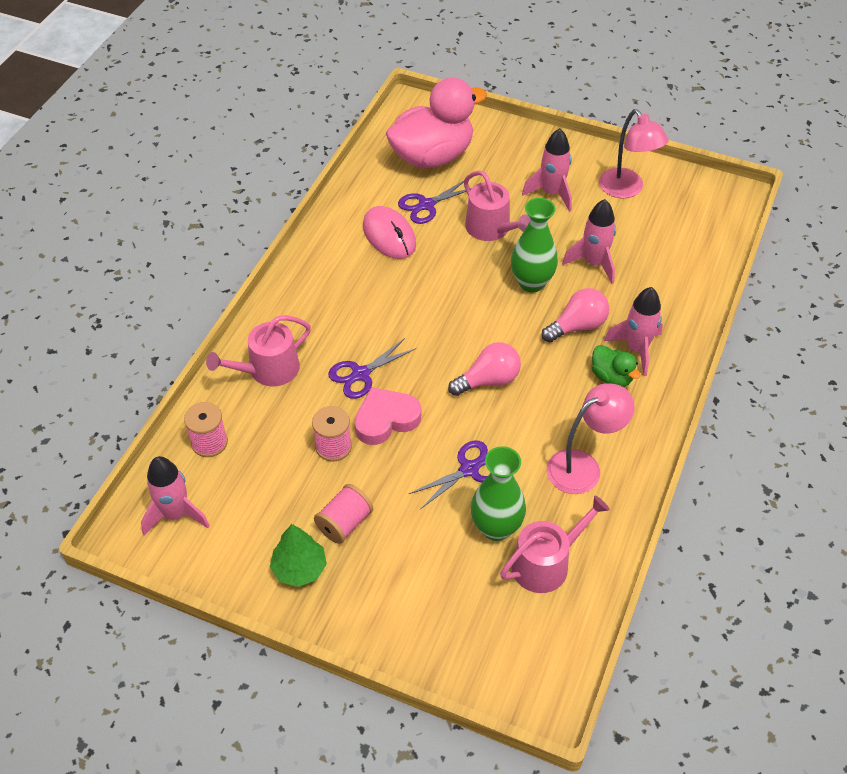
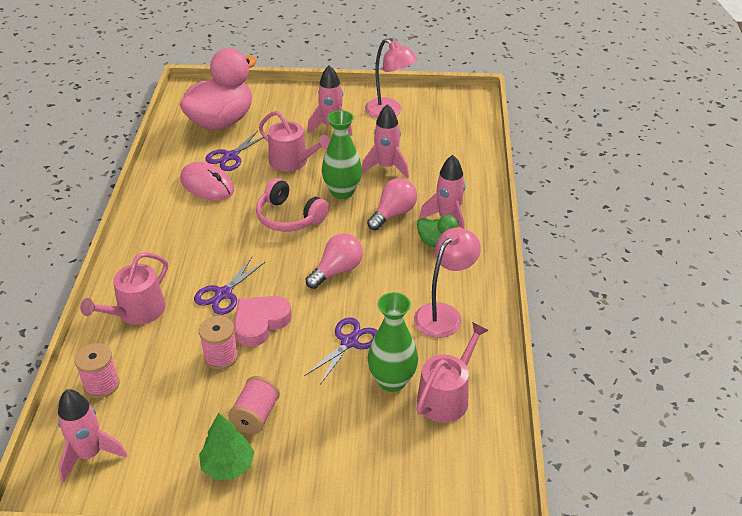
camera: 20 degrees left, 10 degrees down
(462, 300) = (289, 217): none -> pink headphones

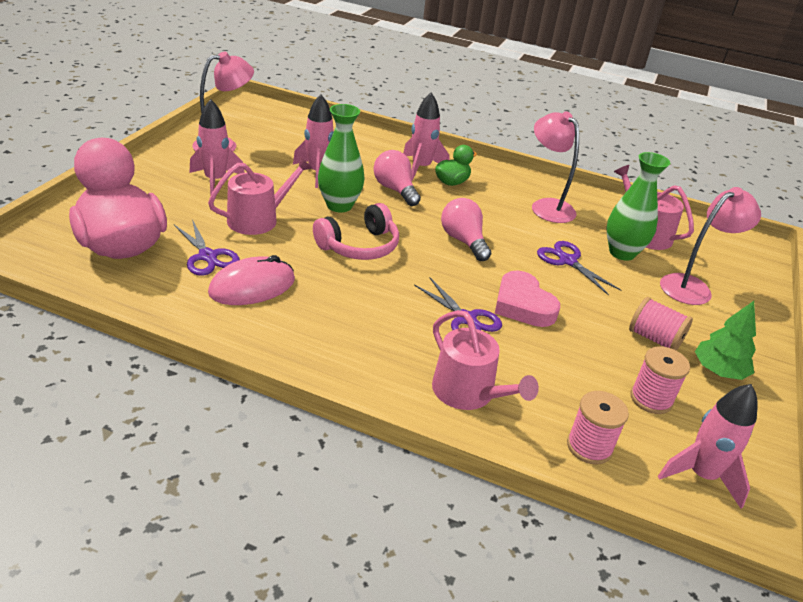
camera: 75 degrees left, 5 degrees down
(221, 357) = (566, 343): pink spool -> pink spool (651, 399)
(363, 443) = (693, 287): none -> pink lamp

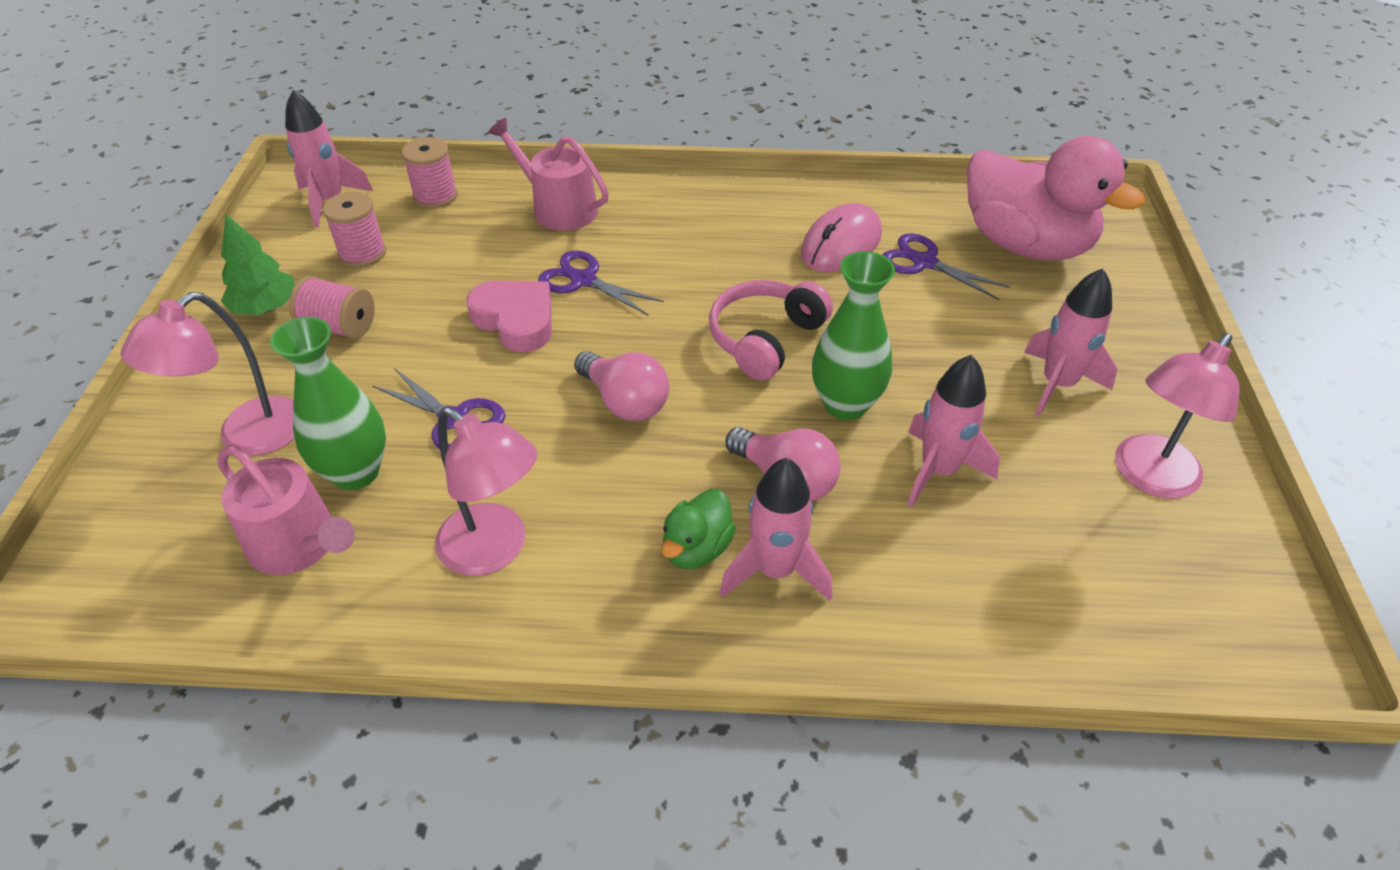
camera: 165 degrees right, 10 degrees up
(258, 219) = (927, 336): pink watering can -> none

